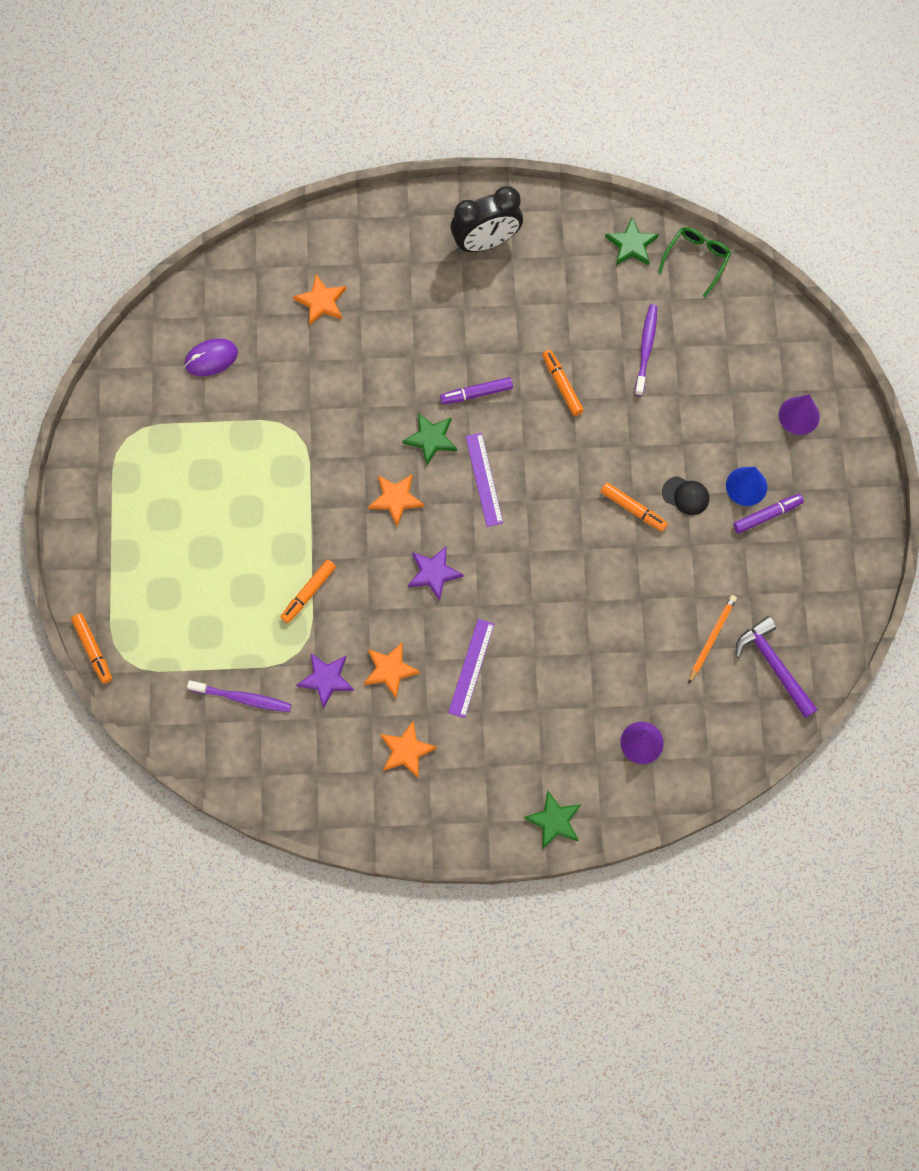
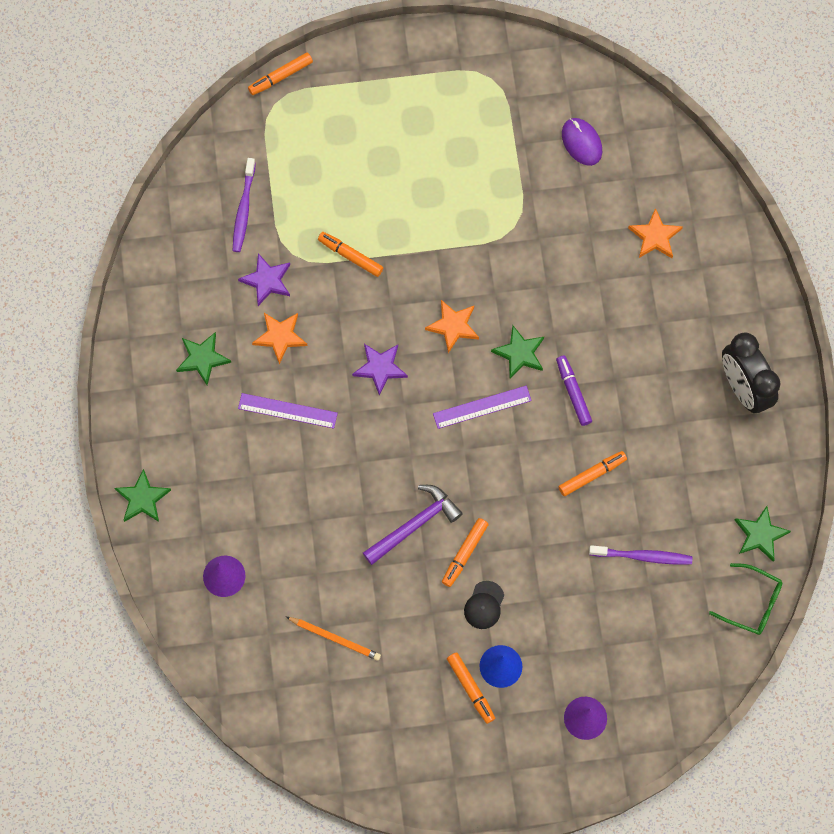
camera: 85 degrees right, 0 degrees up
(406, 750) = (202, 359): orange star -> green star
(767, 515) = (471, 688): purple marker -> orange marker
(774, 665) = (311, 701): purple hammer -> purple hammer (414, 524)

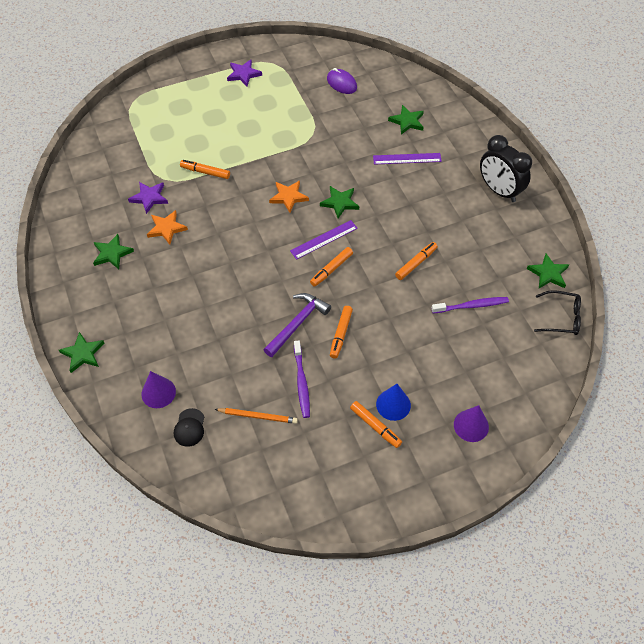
camera: 15 degrees left, 15 degrees down
(244, 209) = (124, 161): purple toothbrush -> purple toothbrush (301, 382)
(280, 77) = (133, 87): orange marker -> orange marker (331, 269)
(287, 410) = (183, 272): purple ruler -> purple ruler (407, 158)
(380, 368) = (244, 232): purple star -> purple star (243, 74)
(484, 605) = (366, 365): black cap -> black cap (189, 427)
(573, 392) = (384, 217): purple marker -> none
(655, 236) = (407, 121): orange star -> green star
(752, 603) = (562, 317): green glasses -> black glasses

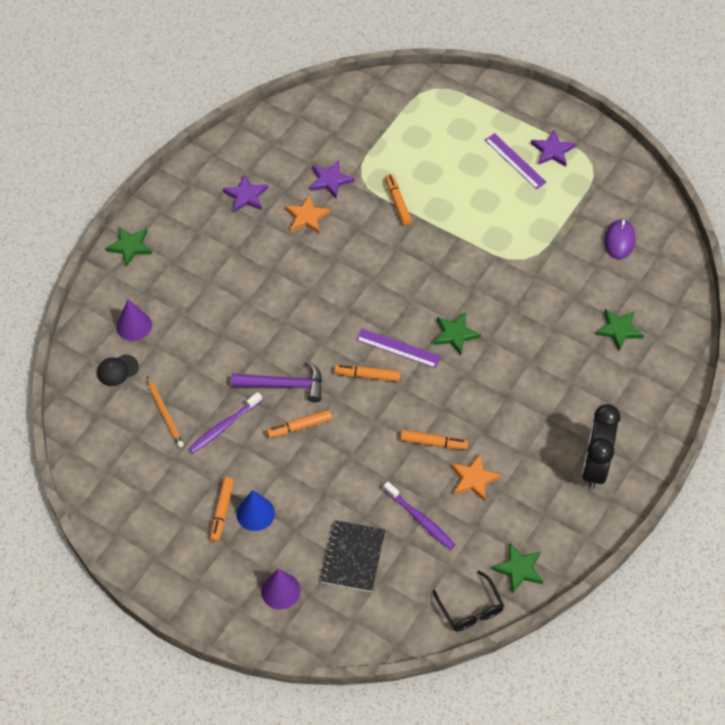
camera: 55 degrees right, 0 degrees up
(112, 253) = (246, 196): green star -> purple star
(288, 197) = (425, 288): orange star -> orange star (474, 479)
(407, 158) = (565, 359): purple ruler -> purple ruler (515, 161)
(474, 363) = (353, 557): none -> black notebook

